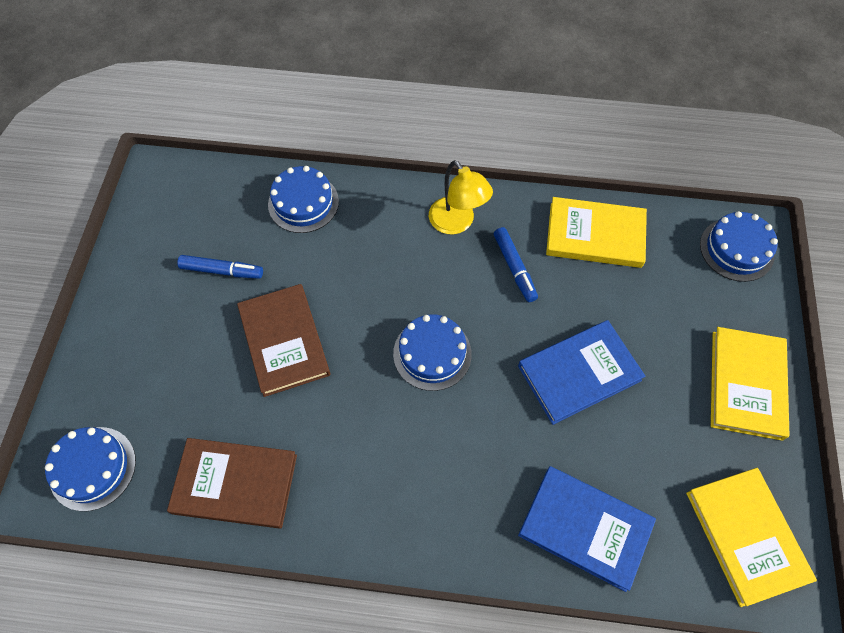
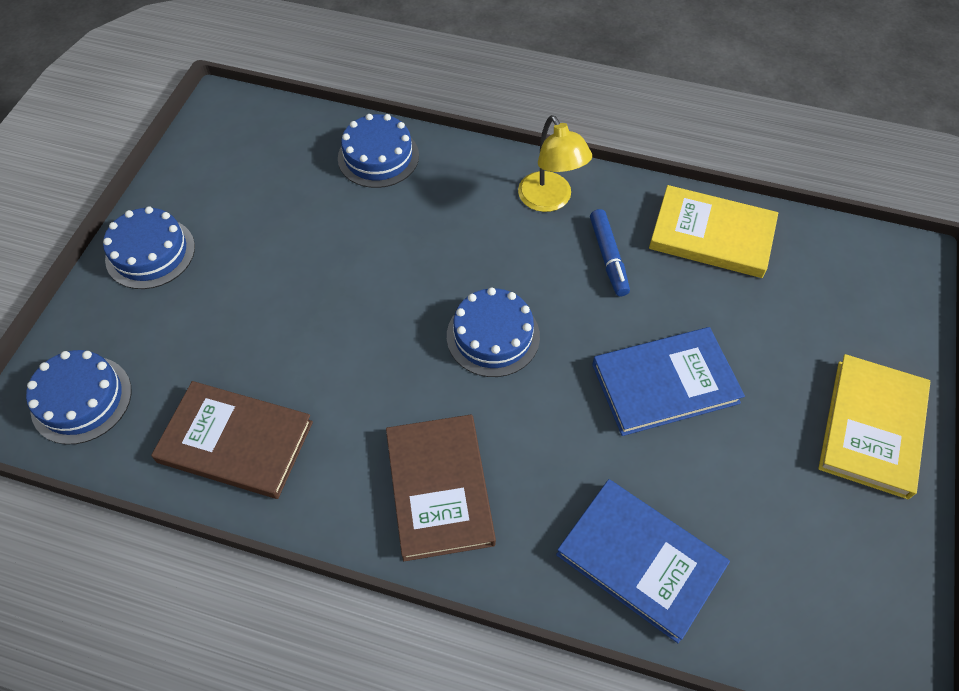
camera: 10 degrees right, 5 degrees down
(222, 271) = (272, 214): blue marker -> none
(284, 341) = (325, 298): brown book -> brown book (439, 488)
(736, 249) = (883, 274): blue cake -> blue cake (150, 253)
(746, 536) = (843, 604): yellow book -> none

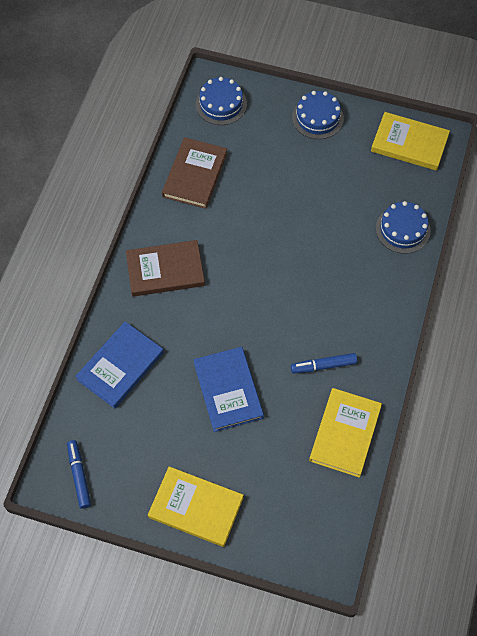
camera: 90 degrees right, 5 degrees up
(227, 141) = (409, 143): none -> yellow book
(493, 336) = (261, 297): blue cake -> none
(550, 200) = (370, 332): yellow lamp -> none
(865, 623) = (79, 476): none -> blue marker

